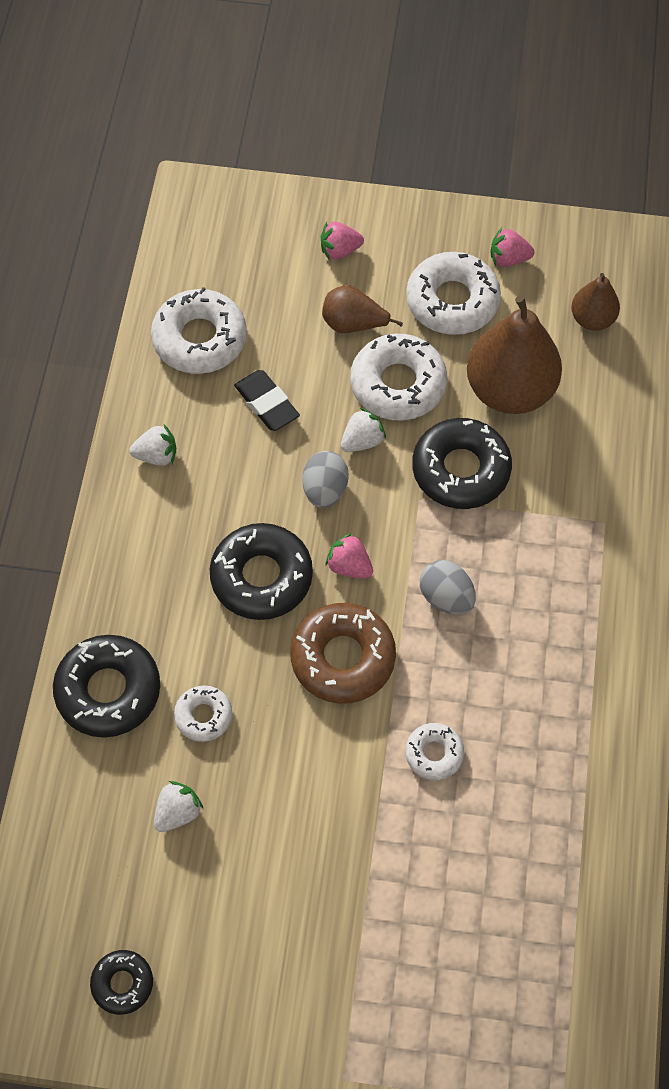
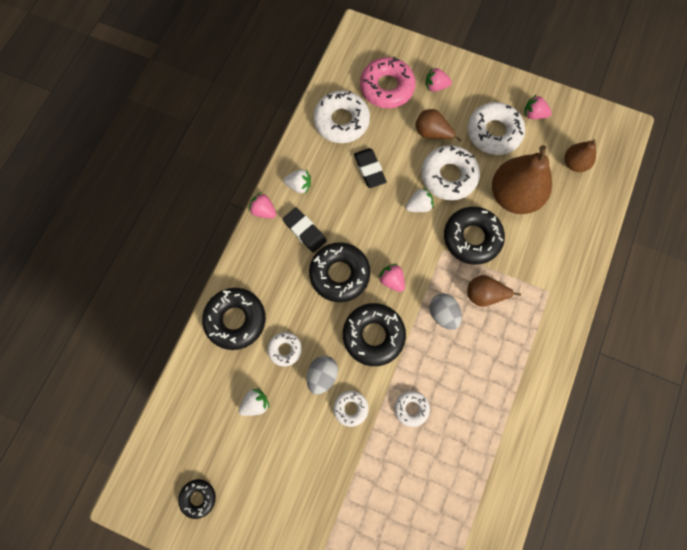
camera: 15 degrees right, 10 degrees up
(108, 509) = (263, 211): none -> pink strawberry
(186, 524) = (305, 231): none -> black eraser
(260, 270) = (387, 87): none -> pink donut
(325, 490) = (389, 230): grey egg -> grey egg (322, 376)
(336, 779) = (350, 408): none -> white donut
(343, 658) = (373, 335): brown donut -> black donut
(504, 551) = (484, 295): none -> brown pear

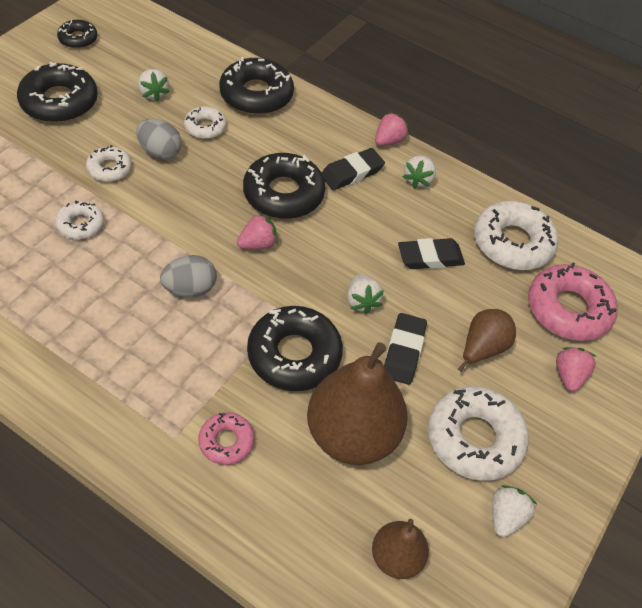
camera: 95 degrees right, 20 degrees down
(373, 335) = (190, 209): black donut -> black donut (59, 102)
(448, 176) = (403, 351): white donut -> black eraser
(484, 295) = (200, 346): brown pear -> none
(534, 114) = (505, 516): pink strawberry -> white strawberry
(542, 262) = (226, 441): none -> pink donut

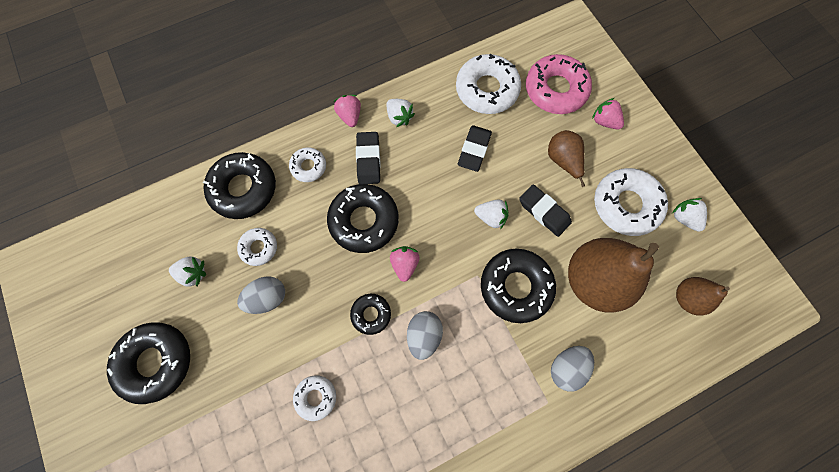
camera: 55 degrees left, 20 degrees up
(78, 39) = (78, 312): black donut -> black donut (371, 314)
(109, 168) = (264, 348): white donut -> white donut (309, 167)
(226, 441) = (566, 367): pink donut -> grey egg

